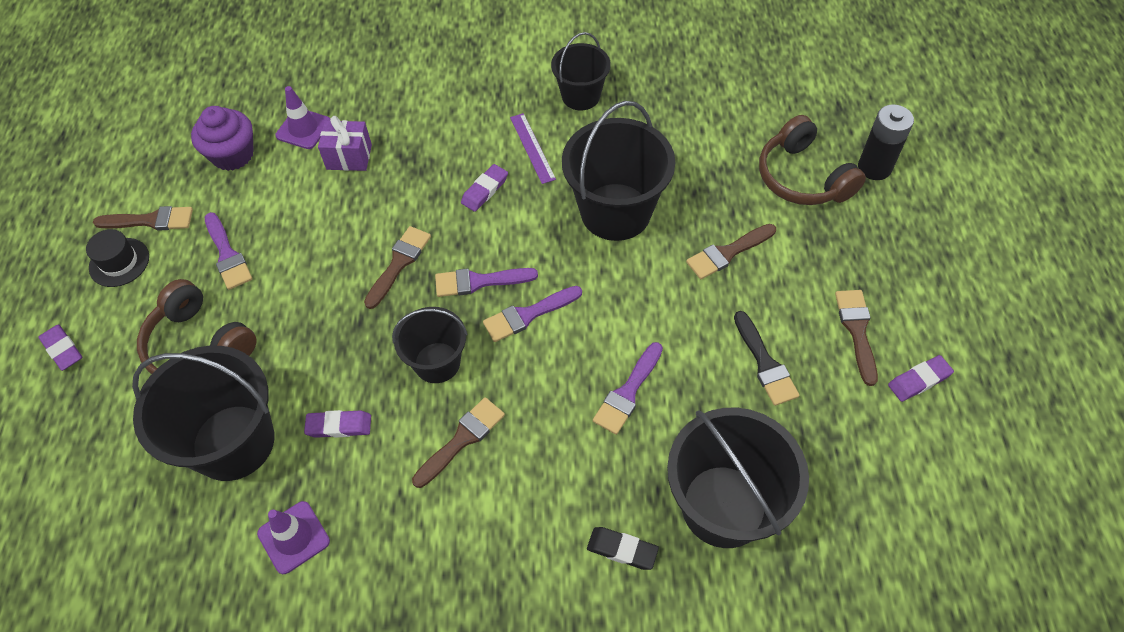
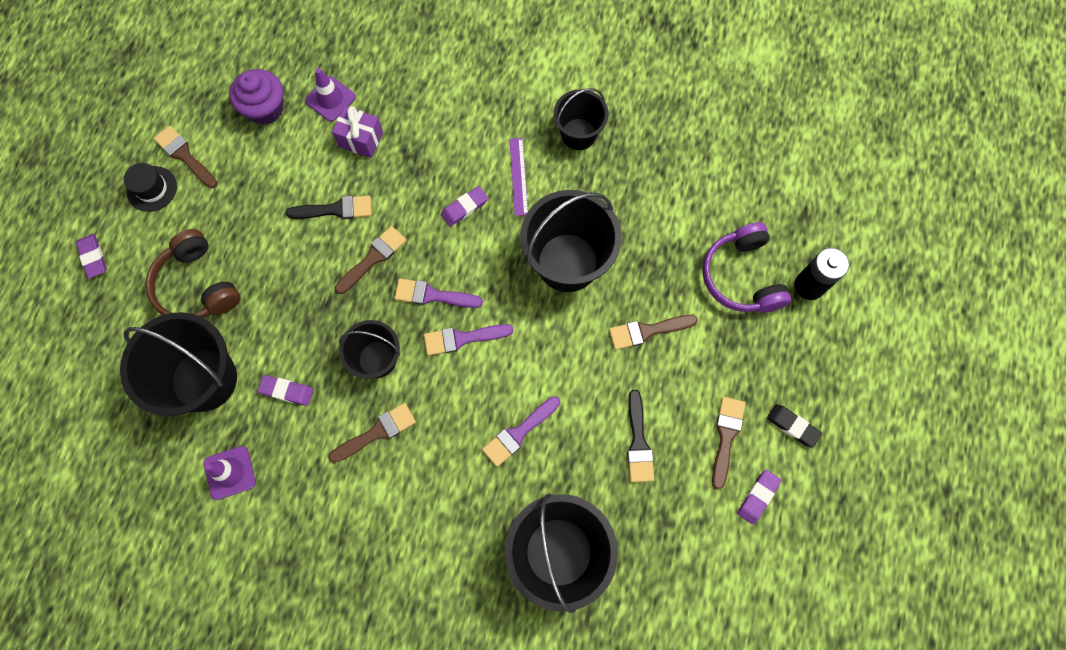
camera: 15 degrees right, 15 degrees up
(150, 220) = (184, 155): brown brush -> brown brush turned 150 degrees counterclockwise
(227, 255) = (238, 208): purple brush -> none
(341, 228) = (335, 209): none -> black brush
(622, 549) = (468, 561): black eraser -> black eraser (792, 426)
(803, 177) = (741, 276): brown headphones -> purple headphones
(919, 380) = (758, 497): purple eraser -> purple eraser turned 45 degrees counterclockwise

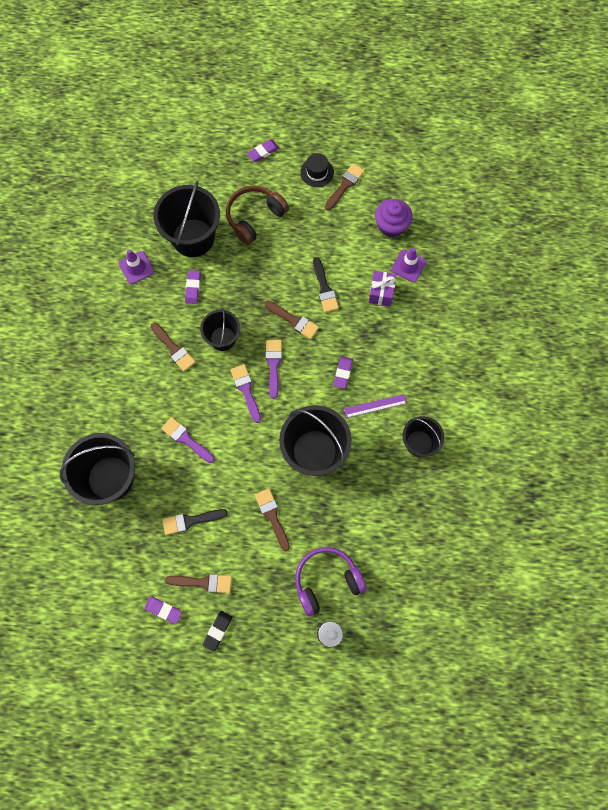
camera: 80 degrees right, 0 degrees up
(464, 208) = (343, 373): purple eraser -> purple eraser turned 60 degrees clockwise

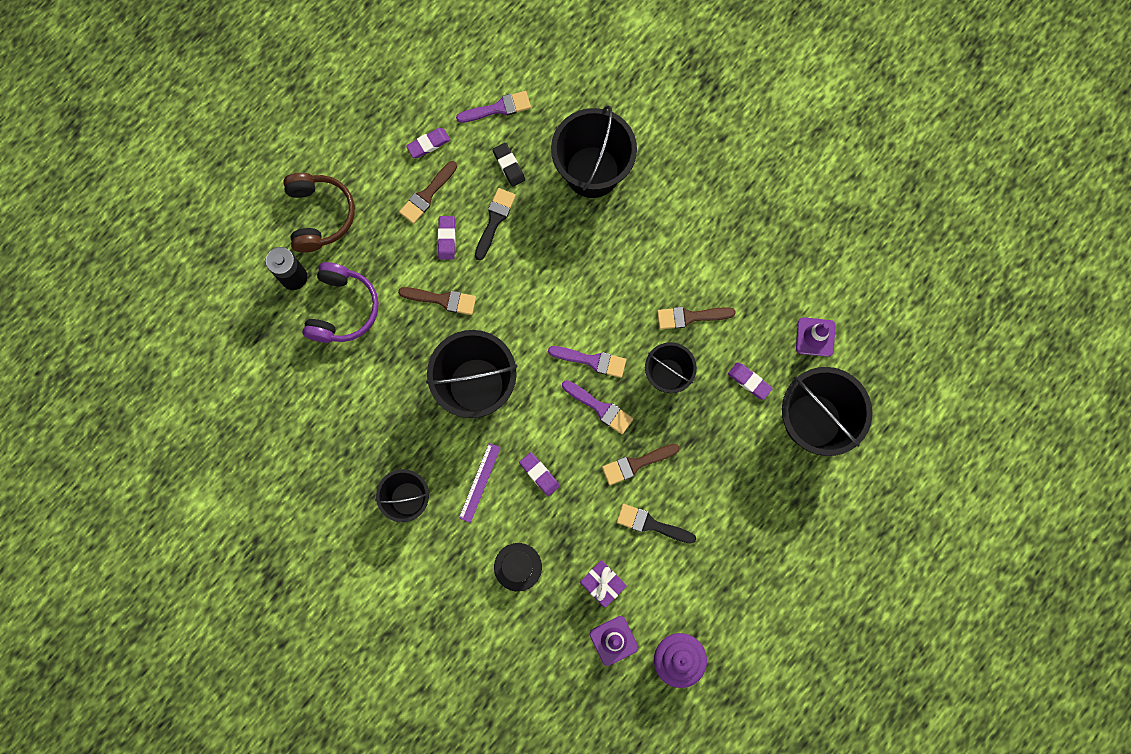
camera: 125 degrees right, 5 degrees up
(186, 439) = (581, 267): purple brush -> purple brush (498, 108)
(218, 630) = (373, 180): black eraser -> black eraser (509, 166)
(254, 217) = (793, 507): brown headphones -> brown headphones (319, 215)
(263, 152) = (876, 575): purple eraser -> purple eraser (446, 239)
(317, 172) = (806, 621): black hat -> black hat (518, 567)
(345, 185) = (767, 642): brown brush -> none

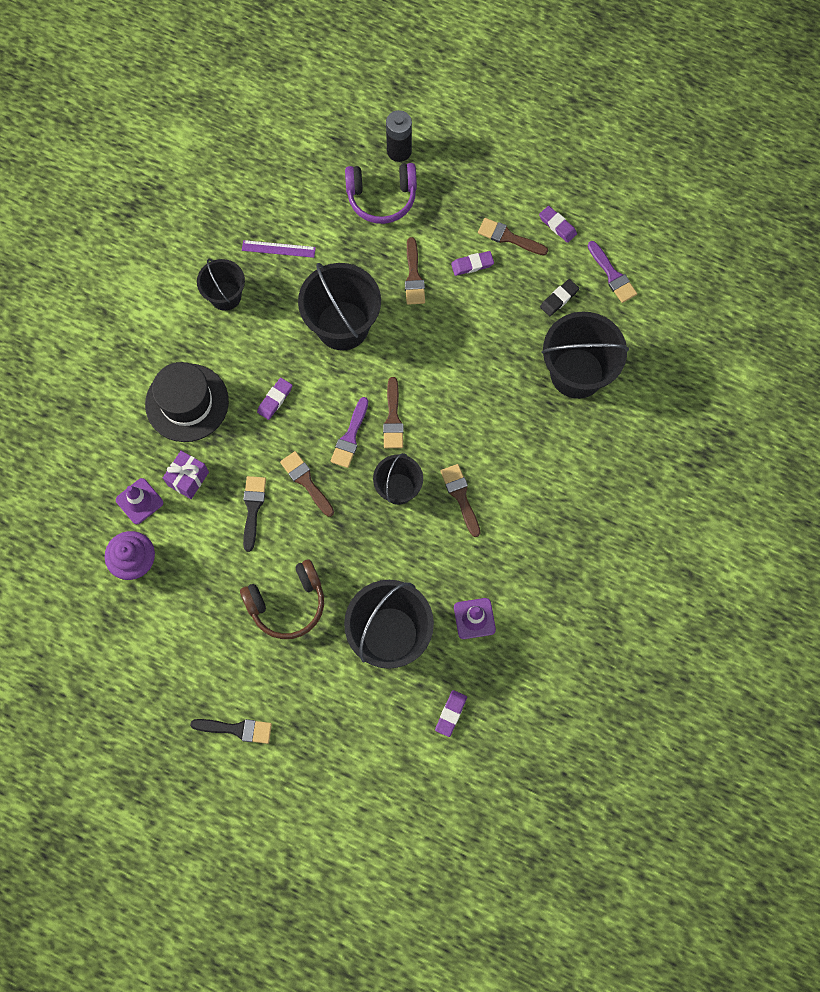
camera: 75 degrees right, 5 degrees down
(319, 215) = (462, 155): brown headphones -> brown headphones (287, 603)
(479, 482) = (255, 351): purple ruler -> purple ruler (278, 249)
(494, 220) = (502, 300): black brush -> black brush (237, 729)
(518, 567) = (187, 403): black hat -> black hat, size x1.88
(591, 361) = (393, 418): purple brush -> brown brush
(749, 381) = (412, 566): purple eraser -> purple eraser (451, 713)

